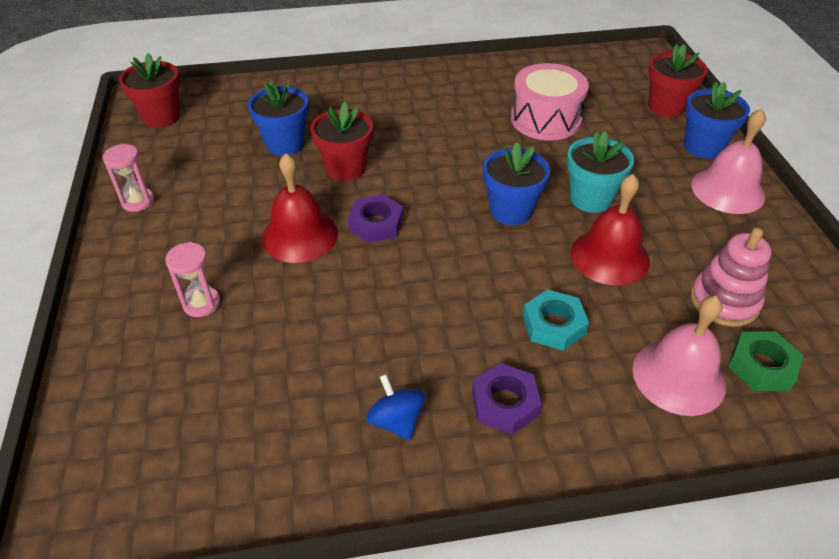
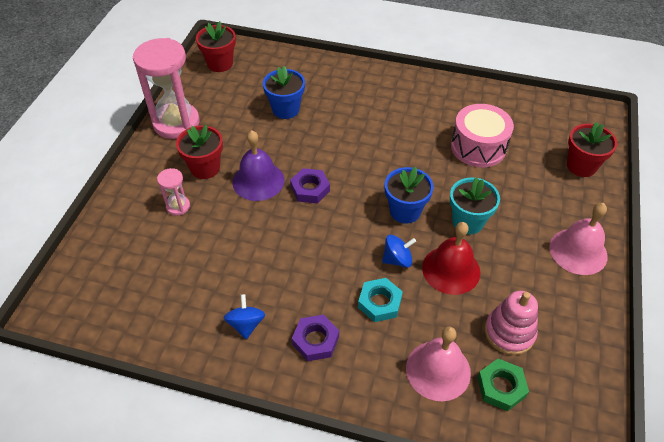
camera: 25 degrees right, 5 degrees up
(138, 201) = (176, 123): pink hourglass -> pink hourglass, size x2.17
(300, 235) = (258, 181): red bell -> purple bell
(346, 168) = (314, 141): red flower pot -> red flower pot (205, 168)
(540, 267) = (397, 259): none -> blue spinning top
(703, 147) = (586, 209): blue flower pot -> none

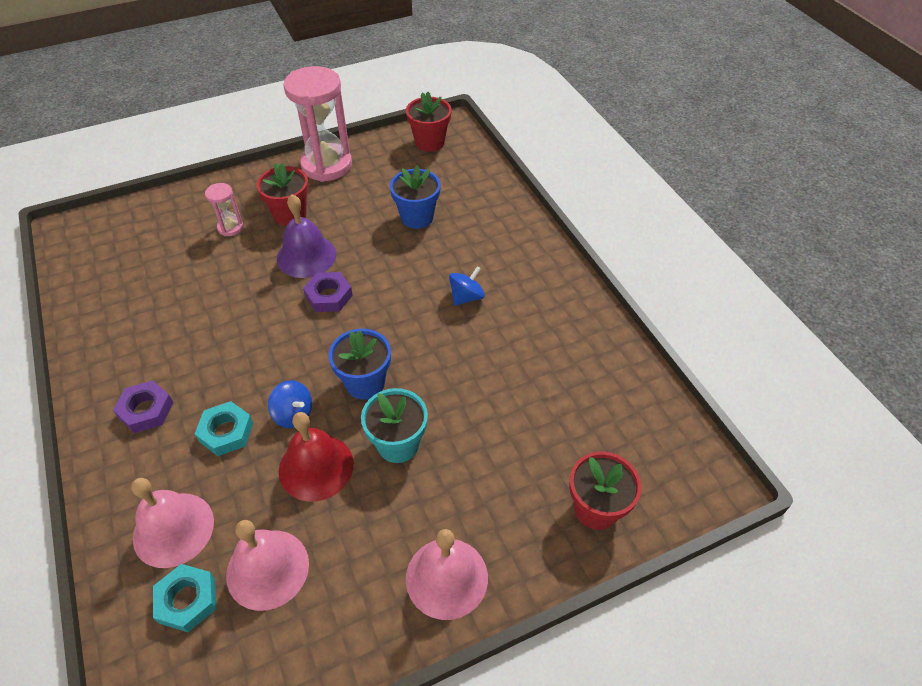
camera: 50 degrees right, 0 degrees up
(246, 324) = (131, 351): blue spinning top -> blue spinning top (466, 297)
(478, 147) = (522, 391): pink drum -> none
(501, 387) = (187, 600): green nut -> turquoise nut
(509, 332) = (267, 569): pink stacking toy -> pink bell

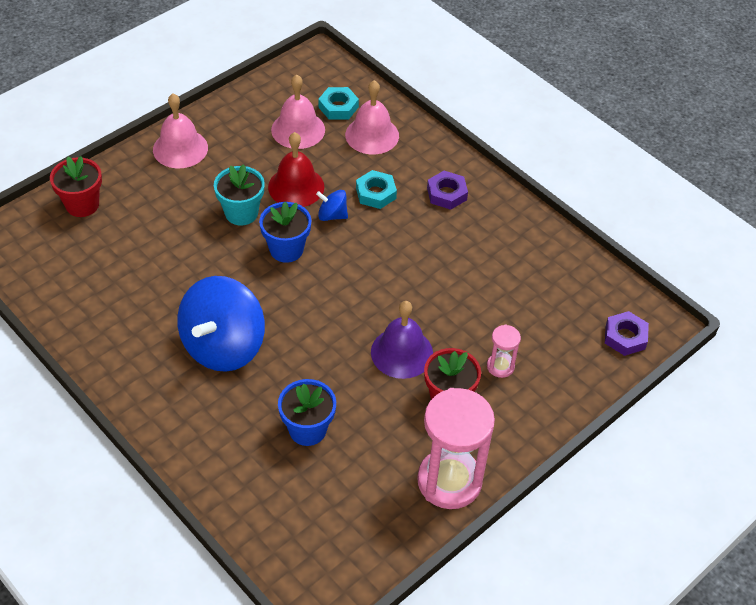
camera: 160 degrees right, 0 degrees up
(329, 296) = (356, 316): purple nut -> purple nut (625, 337)
(429, 142) = (337, 558): red flower pot -> none
(466, 297) = (223, 346): blue spinning top -> blue spinning top, size x2.28

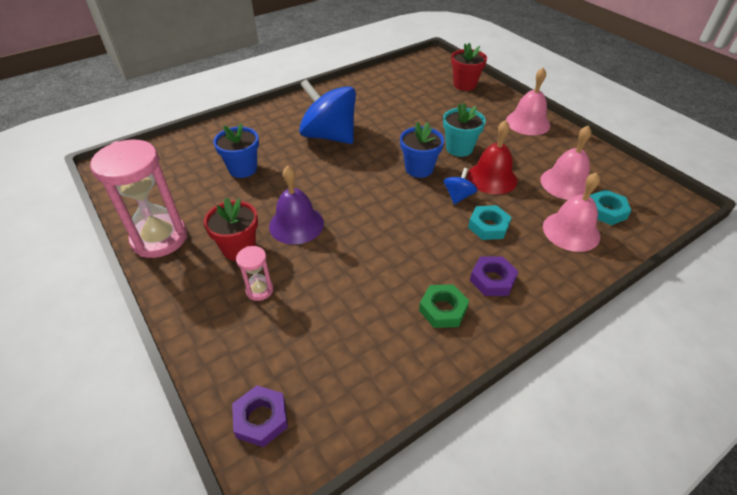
camera: 100 degrees right, 5 degrees down
(489, 228) = (443, 309): none -> green nut

